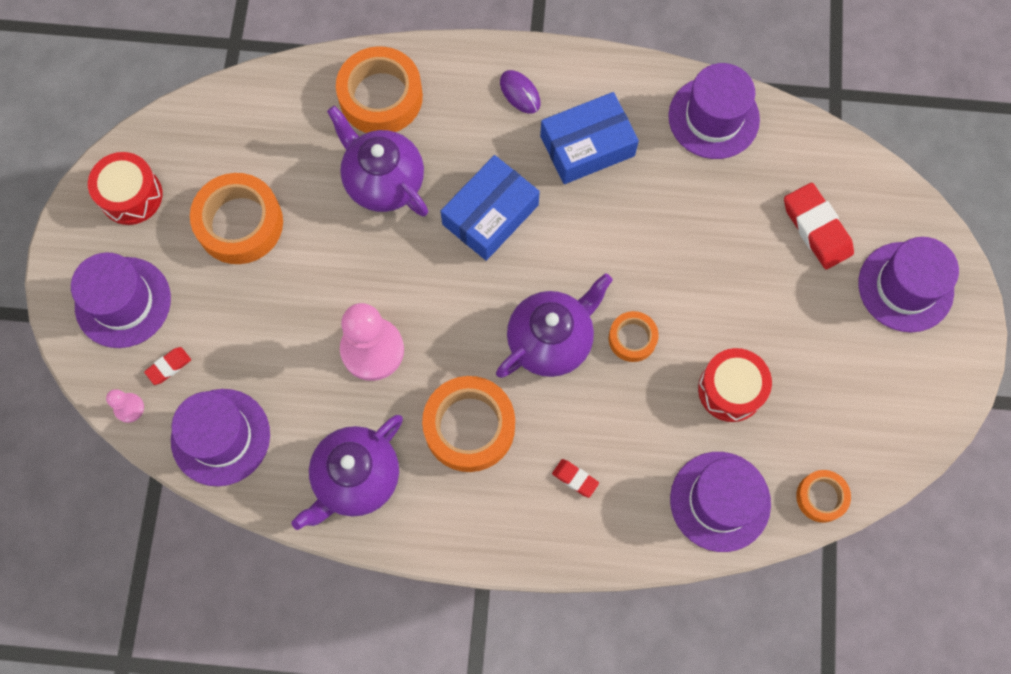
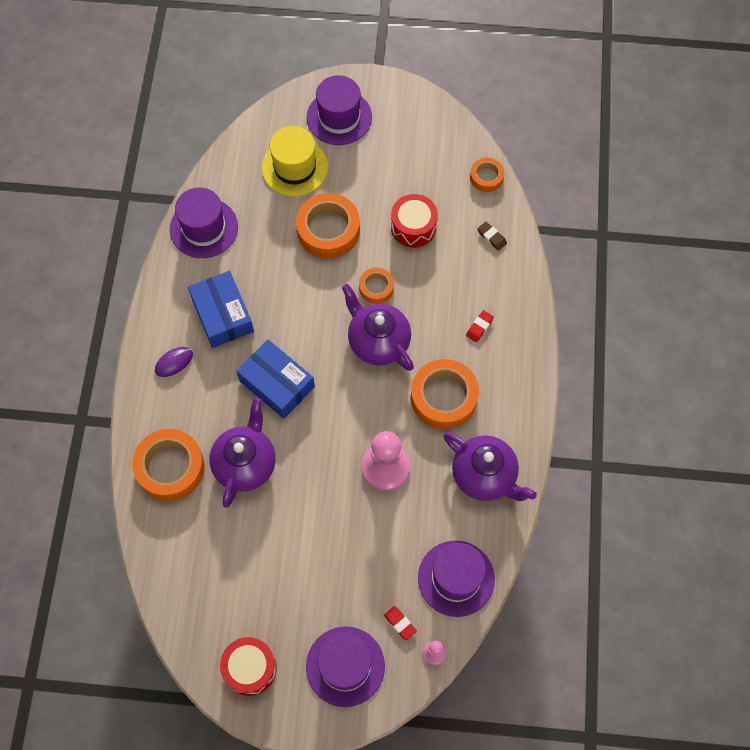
camera: 90 degrees left, 5 degrees down
(240, 223) = (278, 575): orange tape -> orange tape (328, 230)
(383, 181) = (245, 464): purple teapot -> purple teapot turned 150 degrees clockwise
(720, 501) = (491, 237): purple hat -> brown eraser
(816, 228) = (294, 167): red eraser -> yellow hat

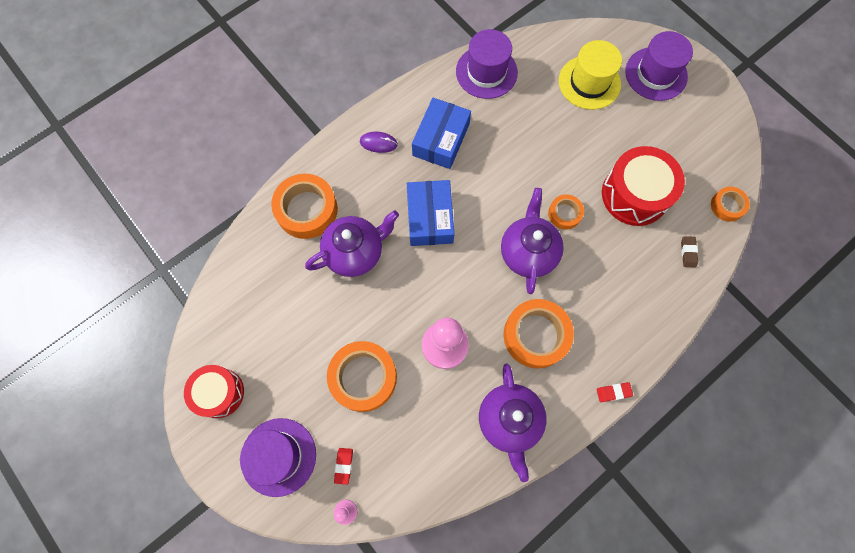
camera: 45 degrees right, 5 degrees up
(328, 230) = (570, 145): orange tape -> orange tape (363, 377)
(413, 227) = (635, 194): red drum -> red drum, size x1.50
(456, 578) = (414, 474): purple hat -> none
(479, 327) = (613, 309): red eraser -> red eraser (613, 392)

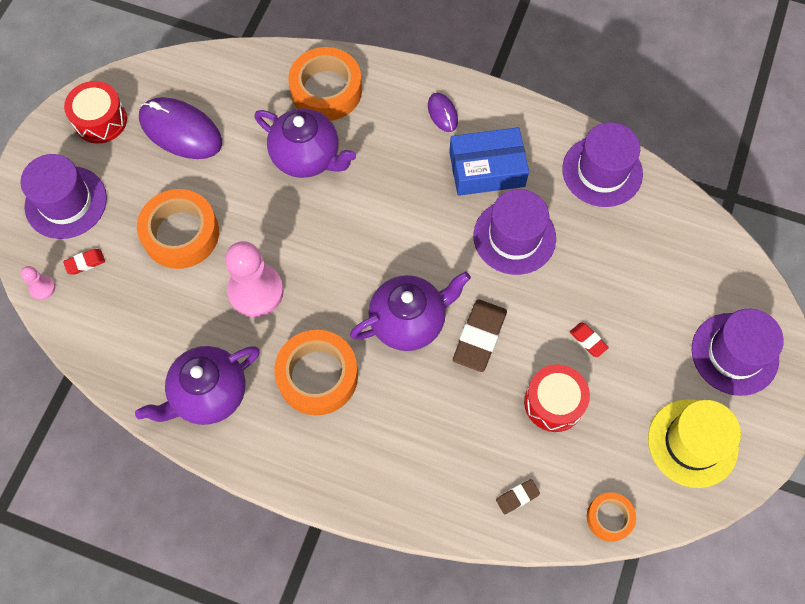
camera: 60 degrees right, 5 degrees down
(271, 334) = (180, 131): none -> purple mouse
(430, 218) = (388, 205): blue box -> none
(503, 151) = (514, 237): none -> purple hat
(564, 214) = (479, 337): orange tape -> brown eraser
(589, 82) = (667, 285): yellow hat -> yellow hat (692, 443)
(613, 392) = (298, 488): red eraser -> red eraser (588, 340)
(635, 194) = (553, 403): red drum -> red drum, size x0.66

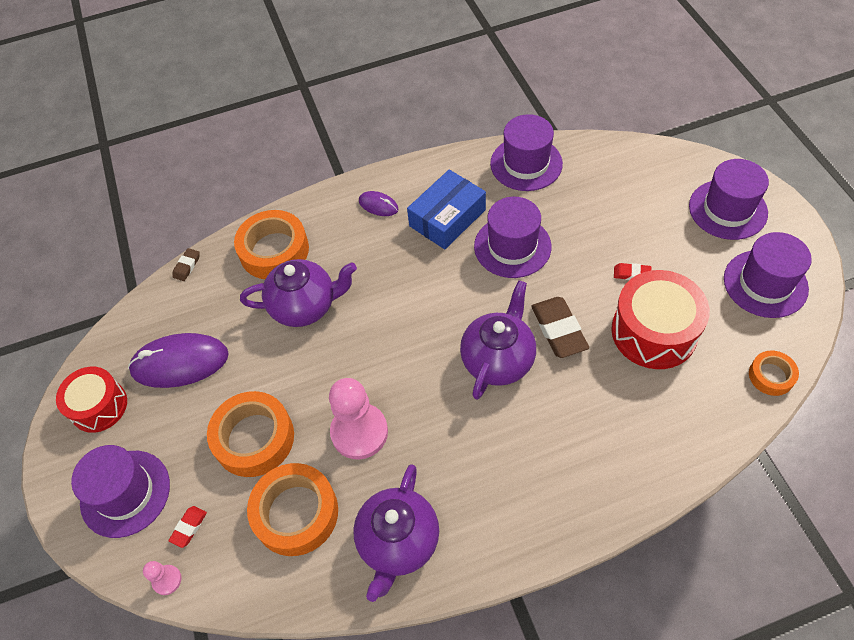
camera: 35 degrees left, 10 degrees down
(317, 376) = (470, 454): orange tape -> orange tape (296, 513)
(517, 497) = (699, 415): brown eraser -> brown eraser (187, 266)
(553, 403) = (654, 332): red drum -> red drum, size x1.50
(692, 443) = (765, 283): yellow hat -> purple hat

